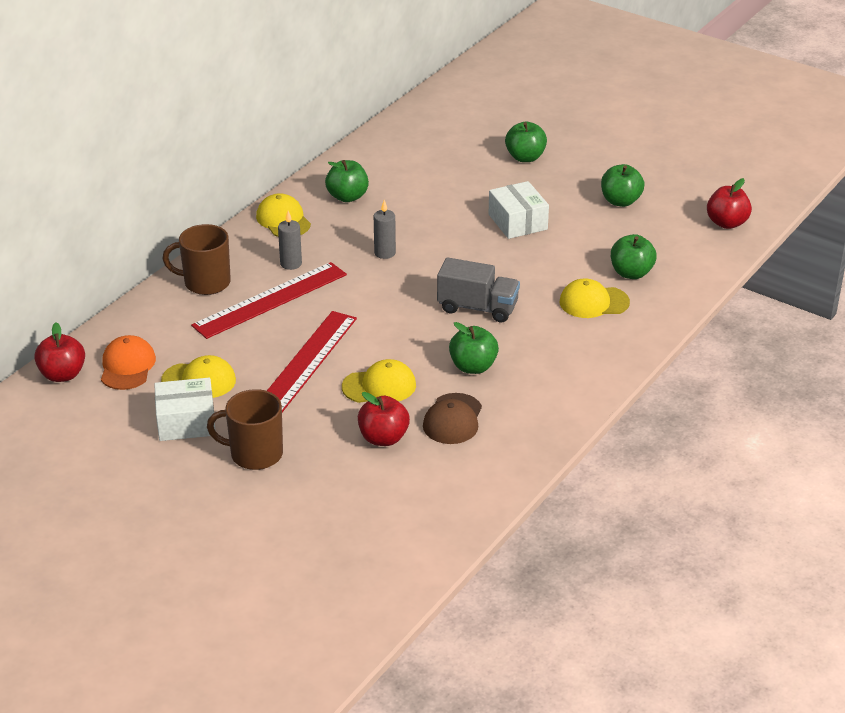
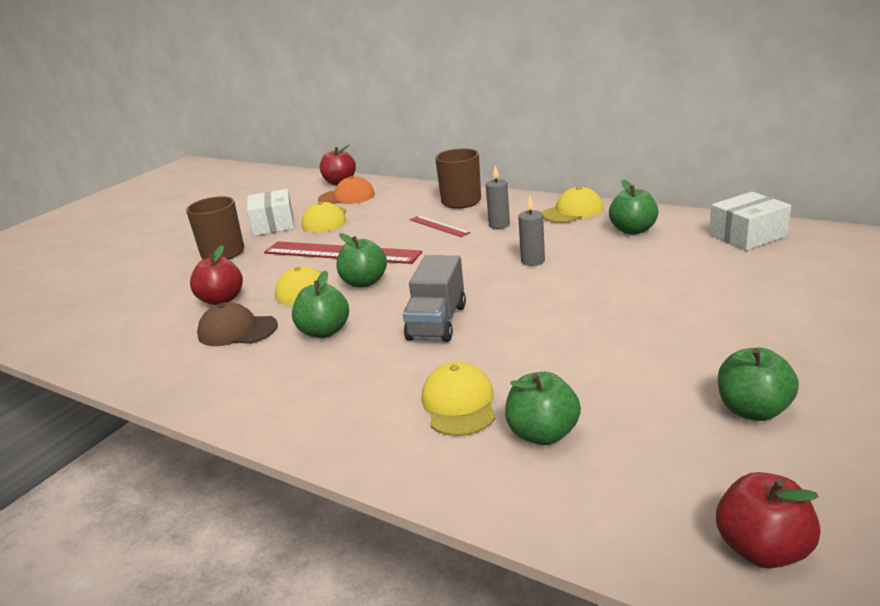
camera: 90 degrees right, 10 degrees down
(270, 300) = (439, 226): red ruler -> red ruler, size x0.49
(517, 222) = (638, 329): white box -> white box (747, 235)
(525, 157) = (814, 317): green apple -> green apple (364, 282)

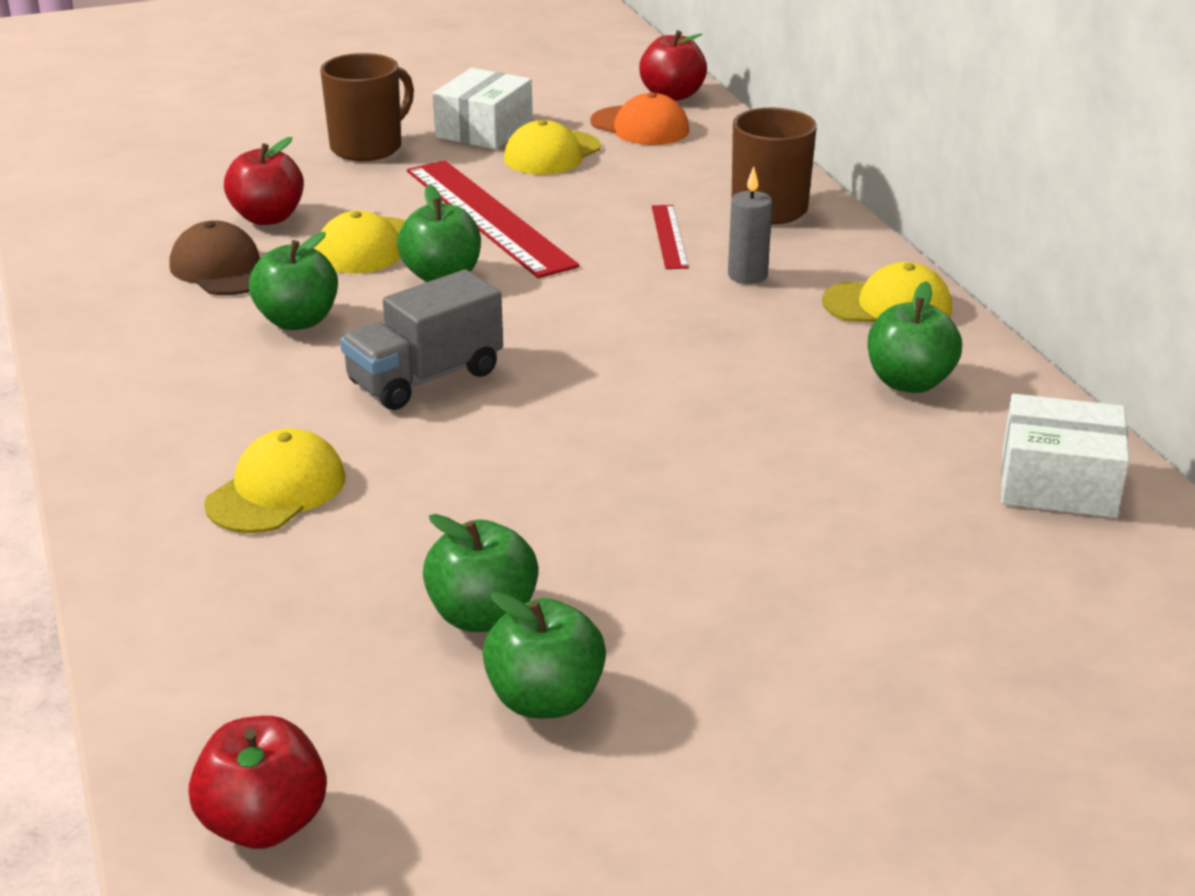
camera: 35 degrees right, 5 degrees up
(532, 261) = (684, 356): grey candle -> none
(542, 434) = (292, 576): green apple -> green apple (482, 616)

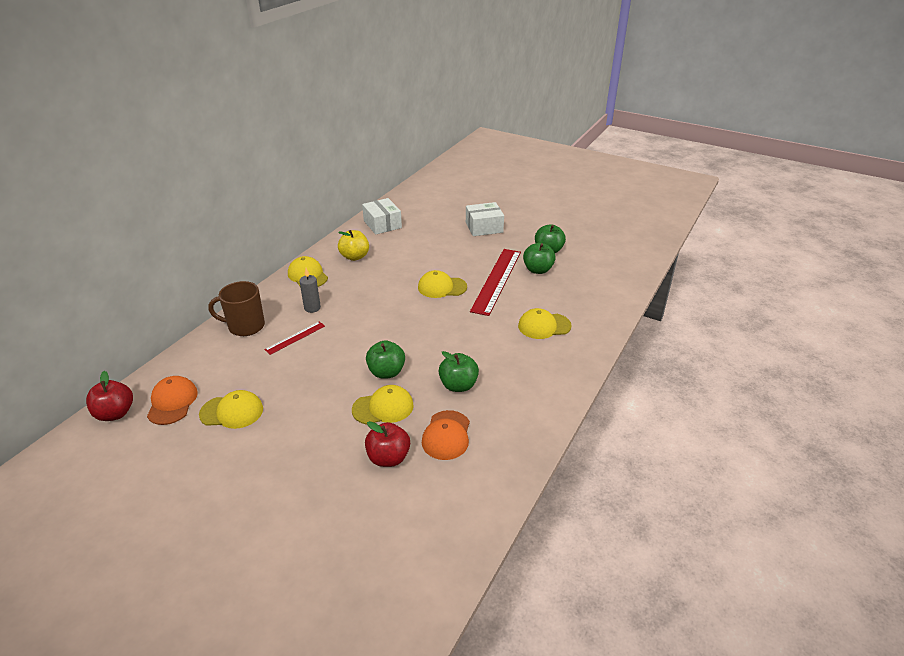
camera: 130 degrees left, 5 degrees up
(223, 269) = (446, 435): brown cap -> orange cap
(264, 823) = (626, 262): red apple -> none
(368, 147) = (275, 482): brown mug -> none
(425, 378) = (456, 335): grey truck -> none
(484, 130) = (216, 453): white box -> white box (484, 227)
(488, 217) = (321, 391): red ruler -> red ruler (496, 280)
(616, 436) = (442, 287): none -> yellow cap
(909, 382) = (354, 257): green apple -> yellow apple

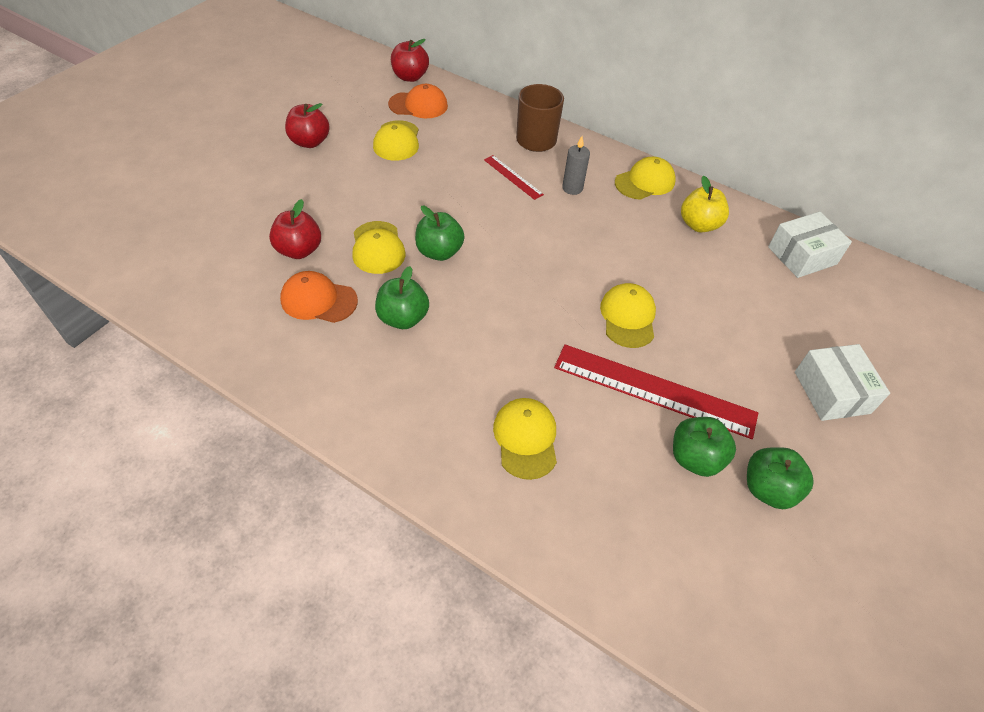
camera: 90 degrees right, 15 degrees up
(221, 479) = (310, 142): none -> red apple

